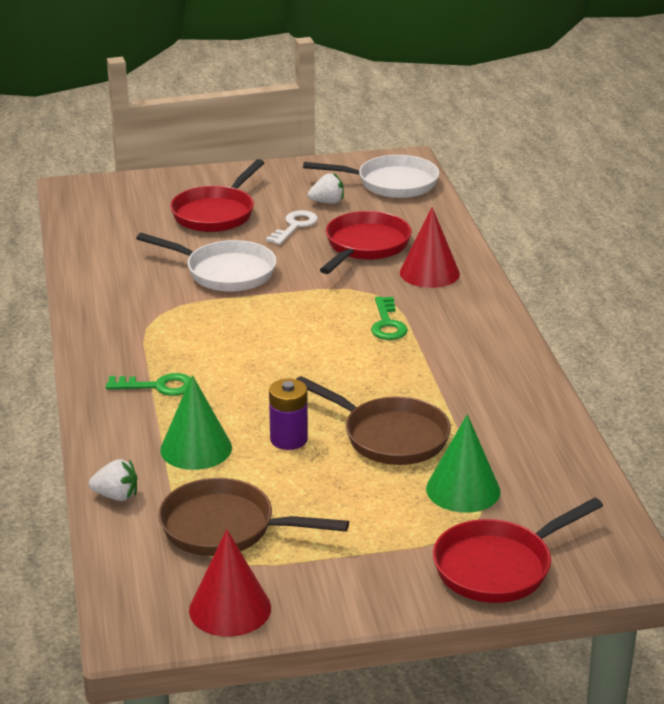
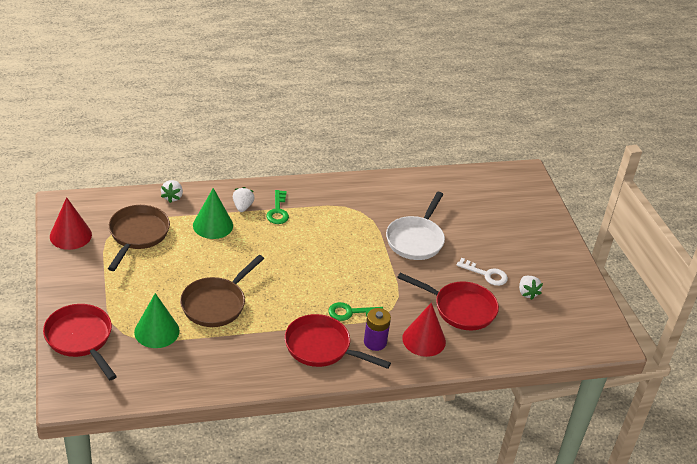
camera: 85 degrees right, 10 degrees up
(146, 420) = (242, 207): none -> white strawberry
(216, 213) = (500, 237): red pan -> red pan (322, 347)
(288, 439) = (218, 261): purple battery -> purple battery (375, 342)
(391, 183) = (567, 330): white pan -> none

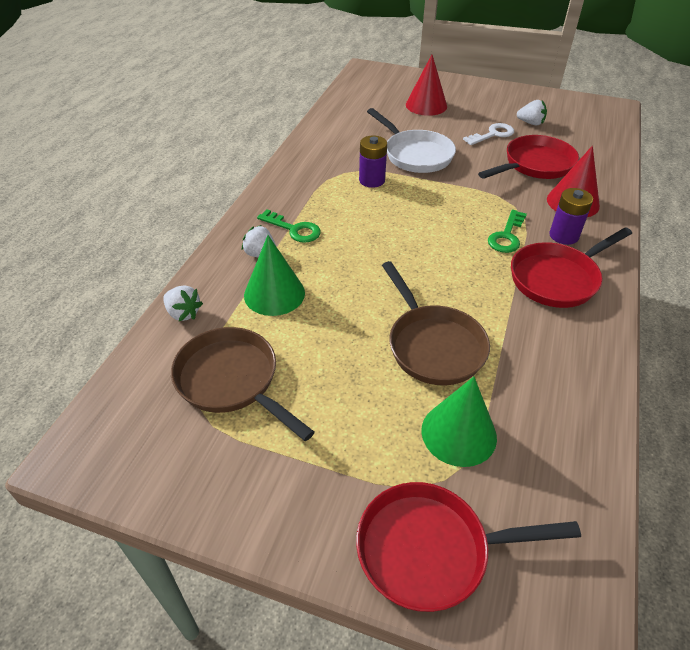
camera: 55 degrees left, 5 degrees up
(70, 235) = (163, 471): red cone -> red cone (426, 105)
(362, 228) = (372, 180): none -> purple battery

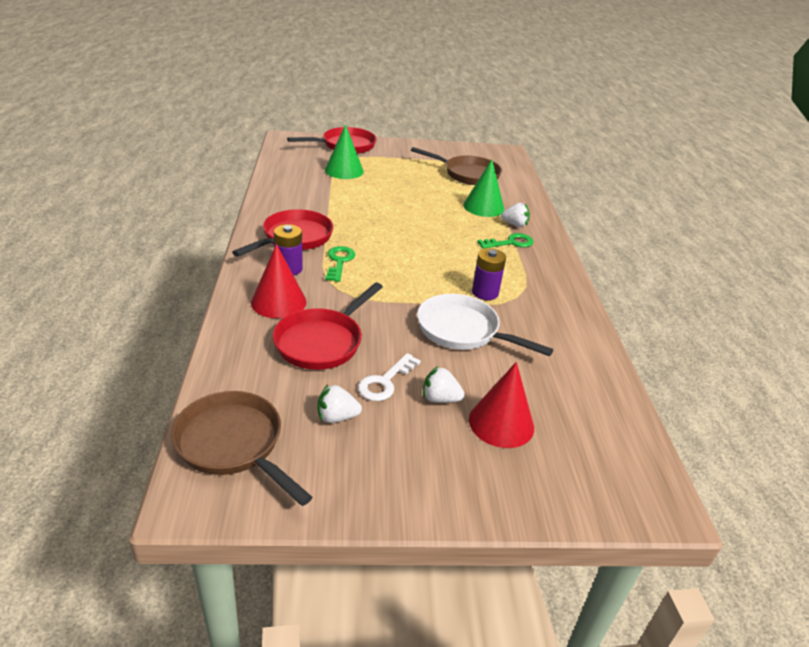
camera: 155 degrees right, 10 degrees down
(183, 313) = (524, 193): white strawberry -> white strawberry (440, 399)
(294, 229) = (510, 243): green key -> green key turned 150 degrees clockwise
(433, 345) = (371, 196): brown pan -> brown pan (234, 445)

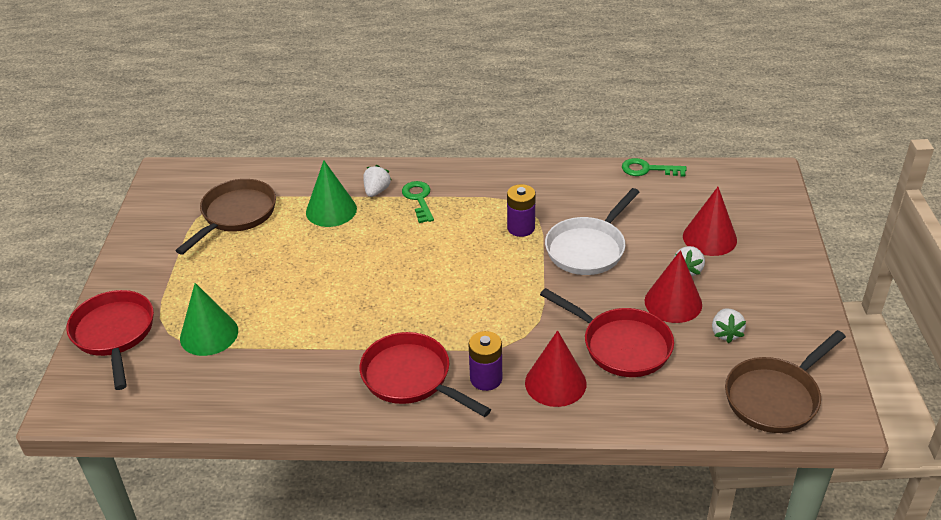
camera: 80 degrees left, 5 degrees up
(339, 261) = (467, 335): green key -> green key (647, 169)
(385, 382) = (673, 302): white key -> red cone

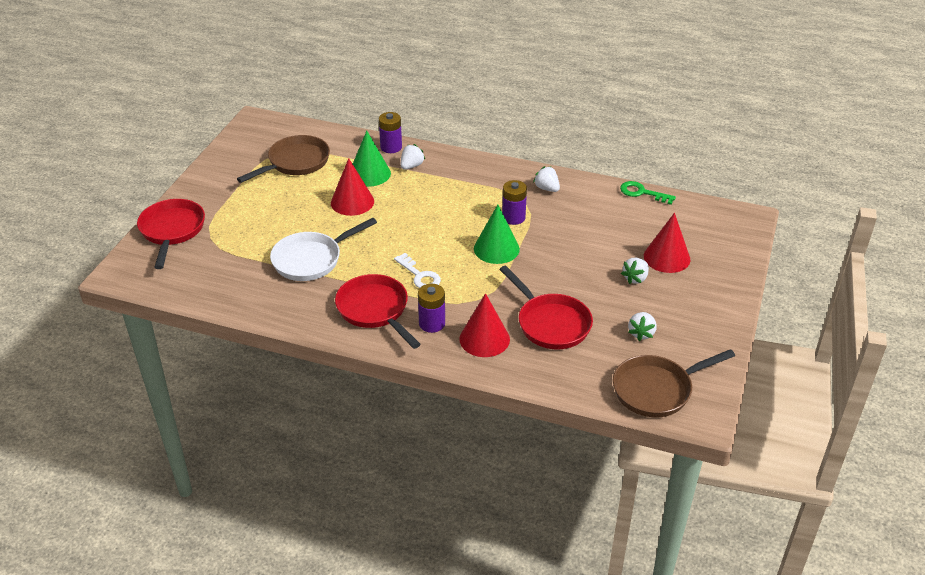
camera: 15 degrees right, 0 degrees up
(209, 334) = (239, 246): green cone -> green cone (496, 249)
(343, 173) = (391, 147): none -> purple battery
(419, 199) = (442, 179): green key -> none
(445, 322) = (420, 275): none -> white key
(542, 186) = (547, 188): none -> white strawberry
(588, 248) = (561, 244): white pan -> white pan (311, 259)
(673, 302) = (609, 300): red cone -> red cone (352, 202)

